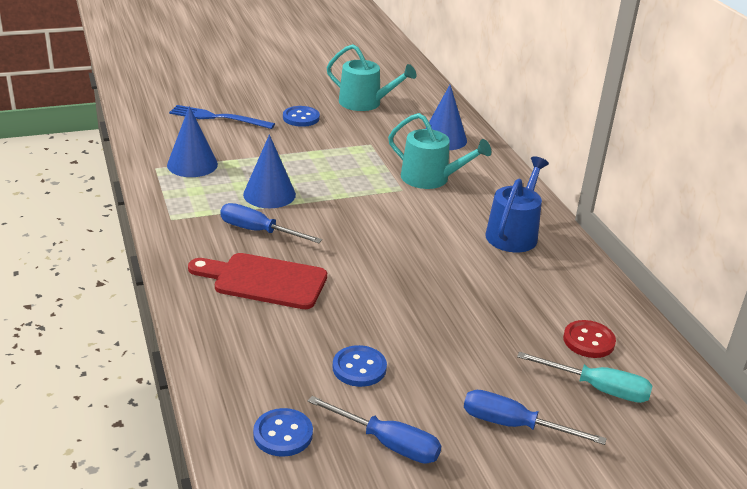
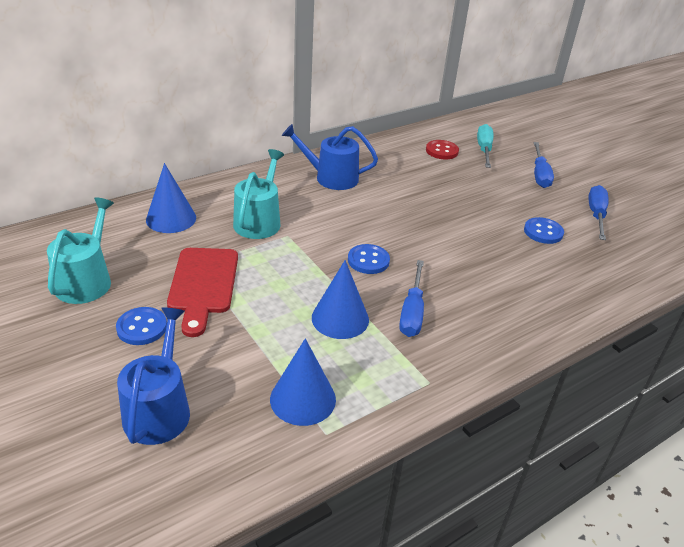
camera: 105 degrees left, 5 degrees up
(218, 118) = (159, 409): blue fork -> blue watering can
(264, 280) = (483, 293): red cutting board -> red cutting board (203, 285)
(283, 434) = (630, 254): blue button -> blue button (368, 260)

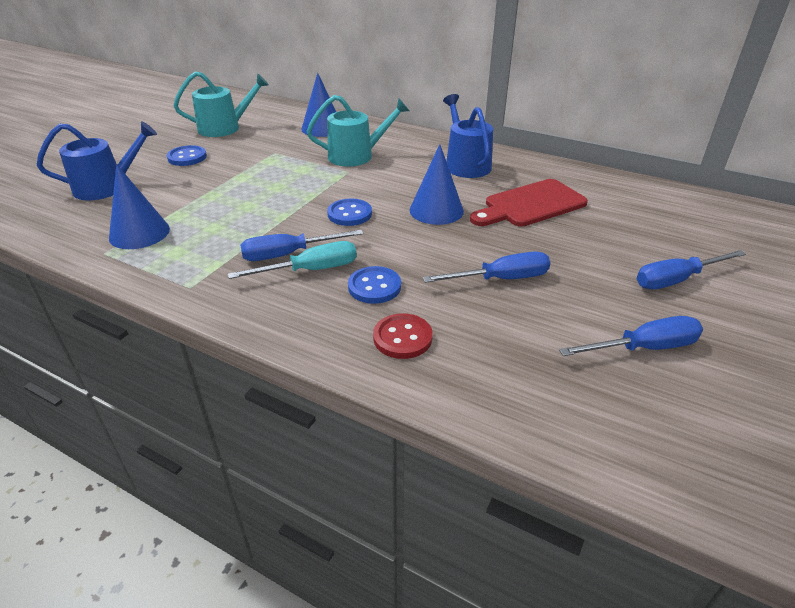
camera: 65 degrees right, 0 degrees up
(203, 285) = (251, 161): red cutting board -> red cutting board (530, 205)
(340, 318) = (251, 222): blue cone -> blue cone (436, 210)
(442, 151) = (614, 203): red button -> red button (402, 338)
(484, 149) = (668, 228): turquoise screwdriver -> turquoise screwdriver (311, 270)
(505, 230) = (501, 279): none -> blue screwdriver
(543, 232) = (533, 308): blue button -> blue button (374, 287)

